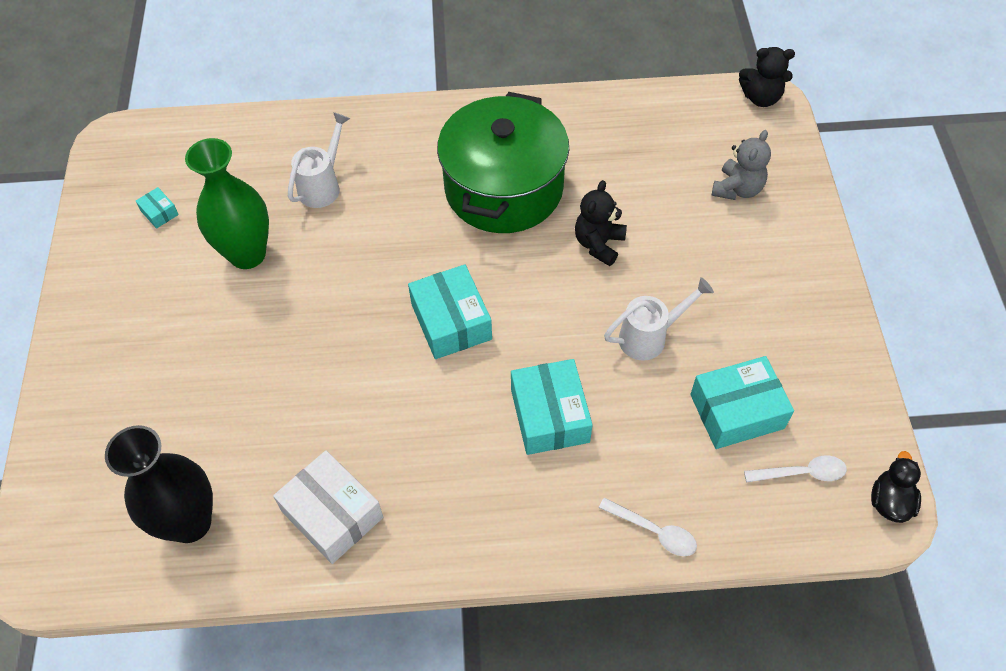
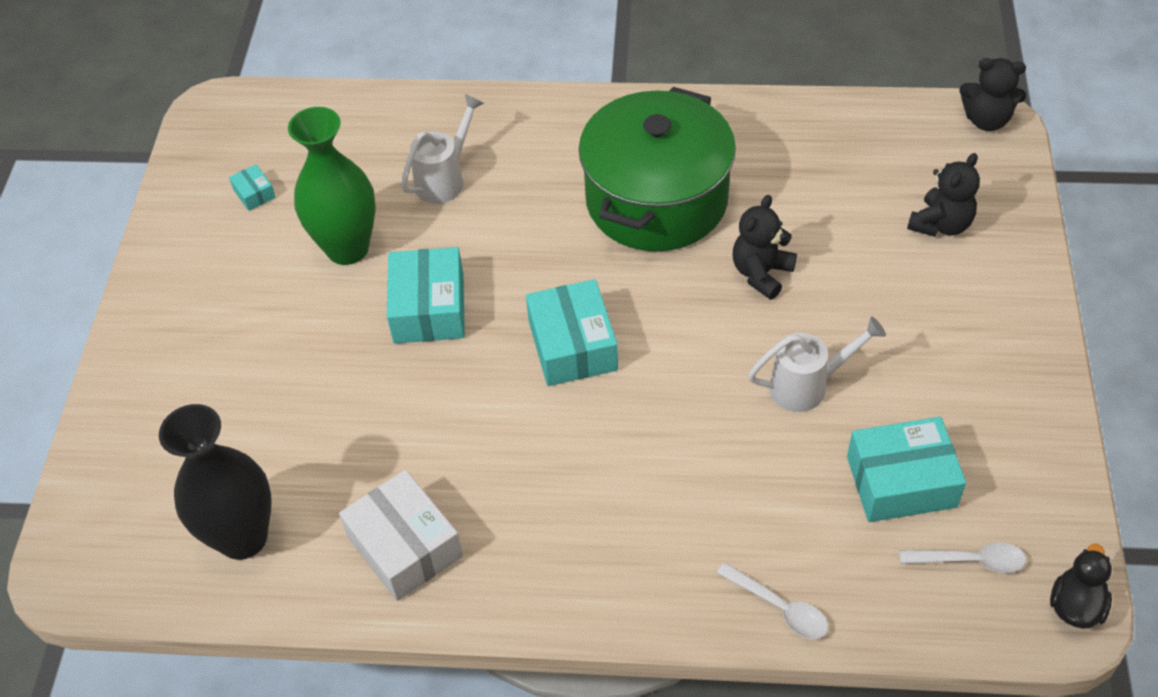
camera: 10 degrees right, 5 degrees down
(550, 415) = (674, 463): turquoise box -> turquoise box (429, 308)
(737, 189) = (941, 224): grey teddy bear -> black teddy bear

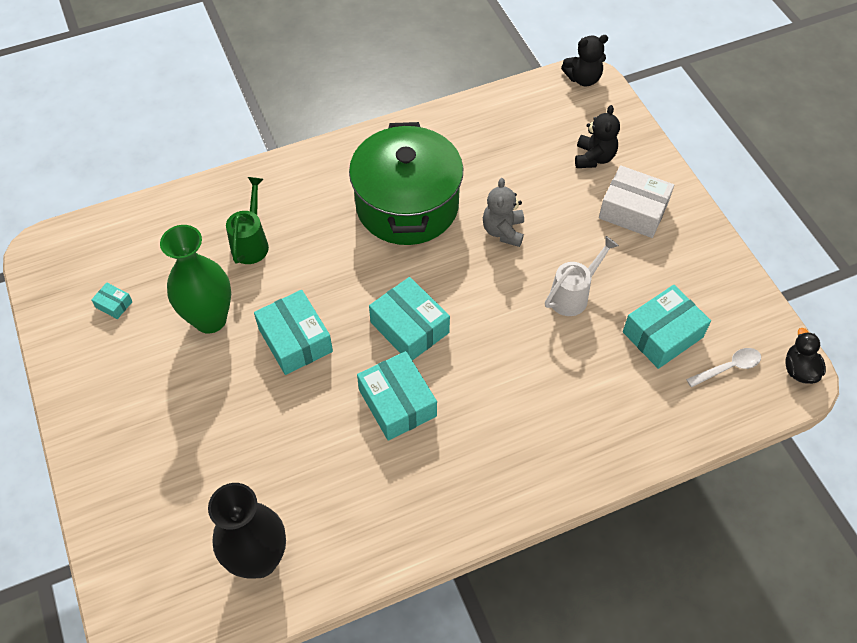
camera: 30 degrees left, 5 degrees up
(405, 546) = (378, 514): white box -> white box (633, 211)
(445, 179) = (251, 242): white watering can -> green watering can
(504, 428) = (397, 403): none -> turquoise box
(761, 273) = (503, 231): black teddy bear -> grey teddy bear
(780, 607) = (637, 446): white spoon -> none

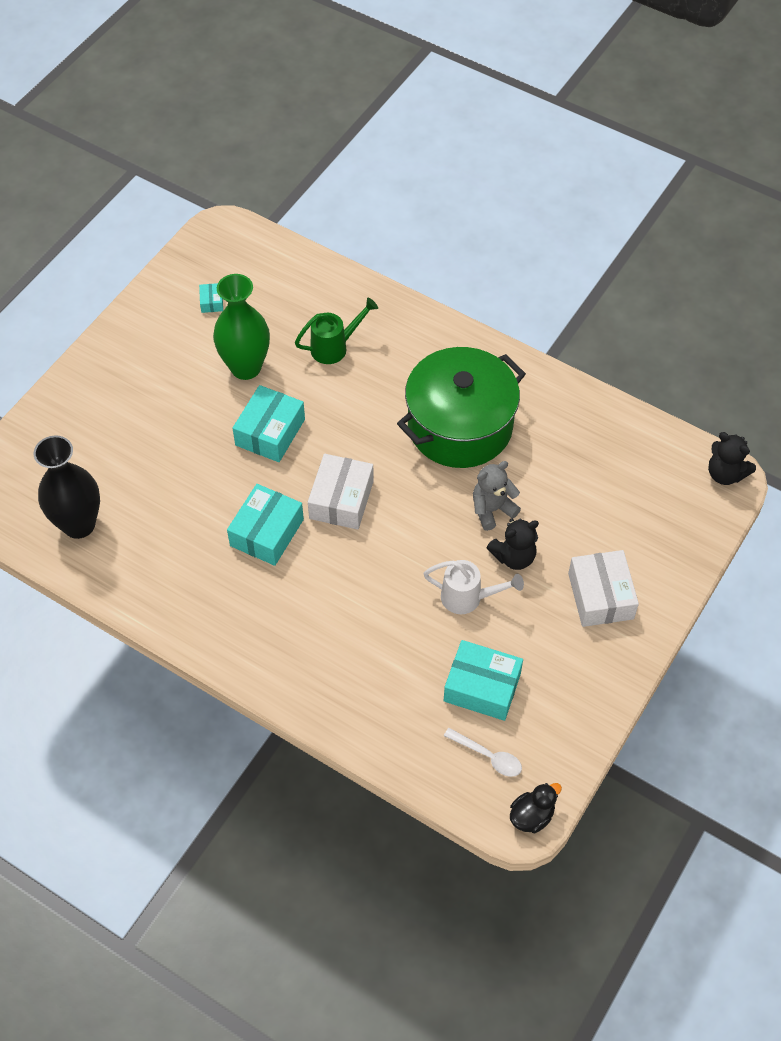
camera: 55 degrees right, 0 degrees up
(409, 327) = (341, 500): turquoise box -> white box
(594, 158) = (635, 533): black teddy bear -> black teddy bear (514, 557)

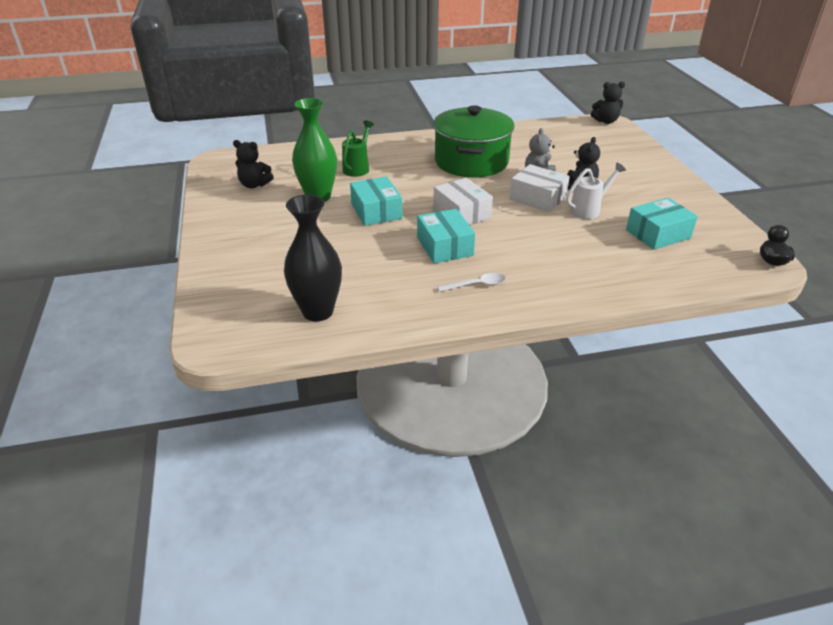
camera: 45 degrees left, 20 degrees down
(212, 302) = (254, 185): turquoise box -> black teddy bear
(488, 756) = (711, 254): white spoon -> white spoon (476, 285)
(600, 596) = (638, 177): white box -> white box (537, 198)

